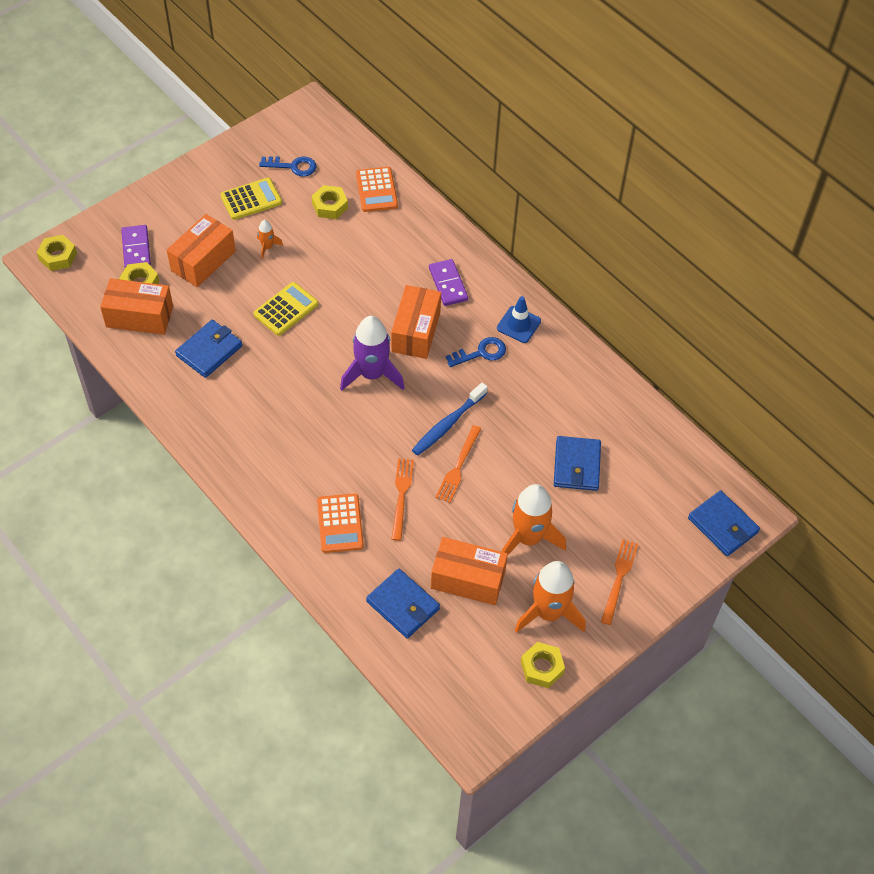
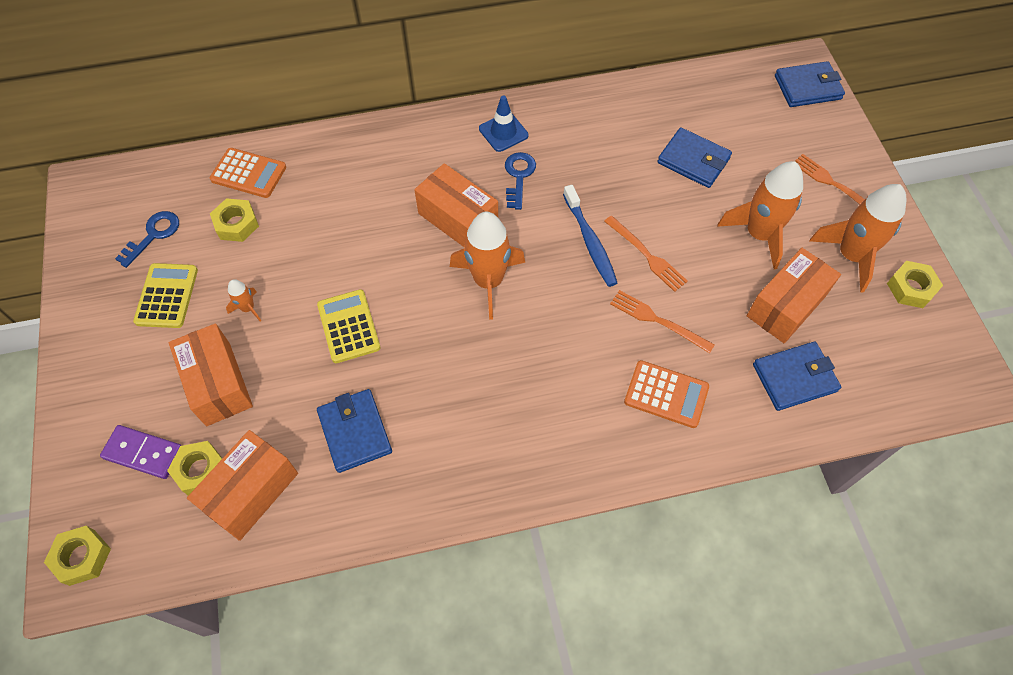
camera: 60 degrees left, 5 degrees up
(372, 374) = (488, 281): purple rocket -> orange rocket
(448, 284) = (416, 166): purple domino -> none

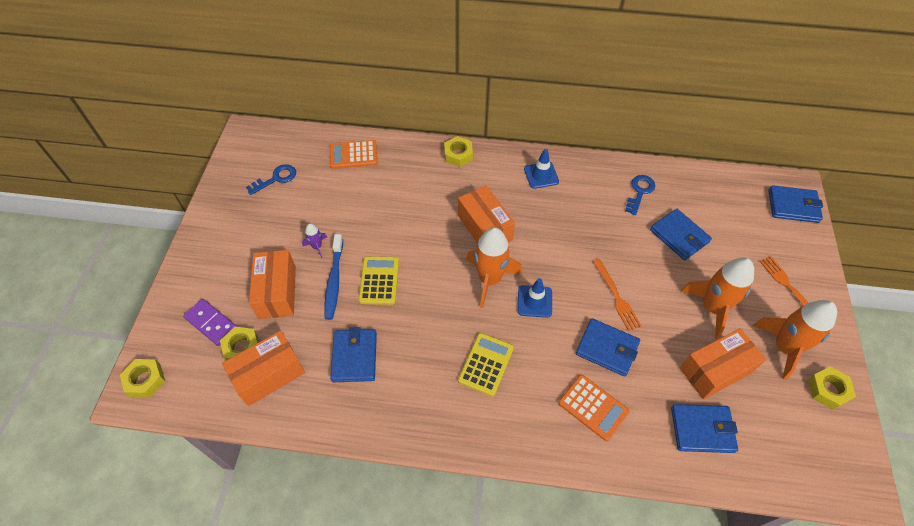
camera: 20 degrees right, 5 degrees down
(167, 296) = (268, 222): yellow calculator -> yellow calculator (486, 364)
(236, 224) = (332, 187): yellow nut -> yellow nut (458, 155)
(248, 173) = (353, 155): orange calculator -> orange calculator turned 135 degrees clockwise
(248, 308) = (317, 246): orange rocket -> purple rocket
(519, 176) = (540, 210): blue key -> blue key (640, 192)
(553, 291) = (534, 301): none -> blue traffic cone
(590, 241) = (576, 273): blue toothbrush -> blue toothbrush (334, 280)
(657, 320) = (607, 348): orange fork -> blue wallet

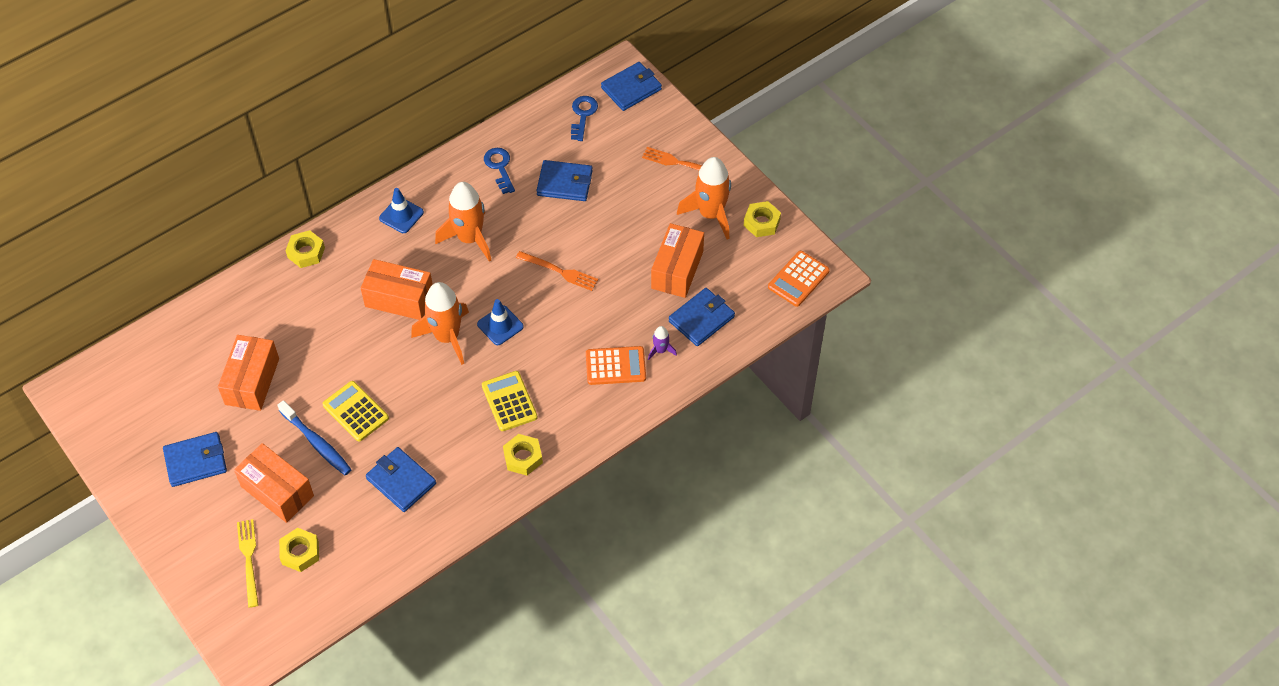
camera: 45 degrees left, 0 degrees up
(145, 380) = (247, 641): yellow nut -> yellow nut (523, 457)
(211, 323) = (249, 559): purple domino -> yellow fork
(269, 375) = (346, 550): orange box -> orange box (252, 381)
(276, 179) = (154, 406): blue key -> blue key (583, 115)
(317, 246) = (268, 430): purple rocket -> purple rocket (660, 350)
(353, 155) = (205, 328): orange calculator -> orange calculator (798, 279)
(607, 348) = (588, 316): blue wallet -> blue wallet (196, 461)
(712, 308) = (637, 223): orange rocket -> orange rocket (469, 238)

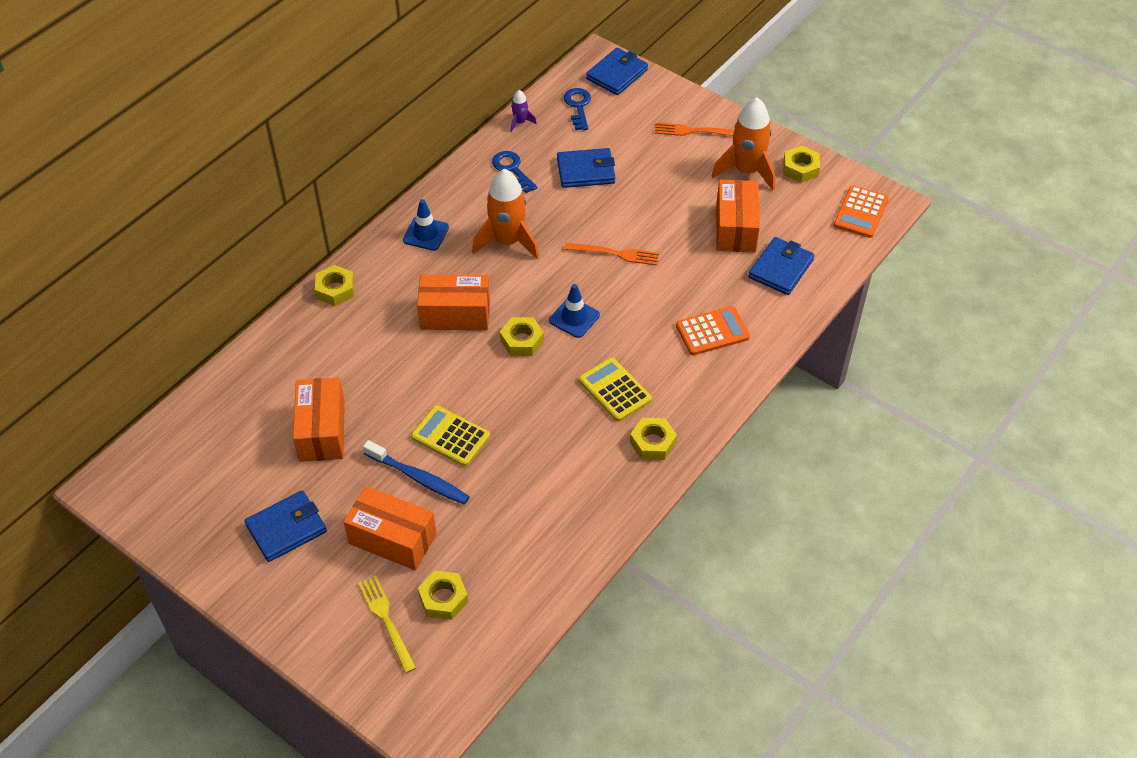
camera: 15 degrees left, 5 degrees down
(401, 481) = (529, 497): blue wallet -> none
(447, 337) = (522, 341): orange rocket -> yellow nut
(660, 350) = (752, 307): purple rocket -> purple rocket (520, 122)

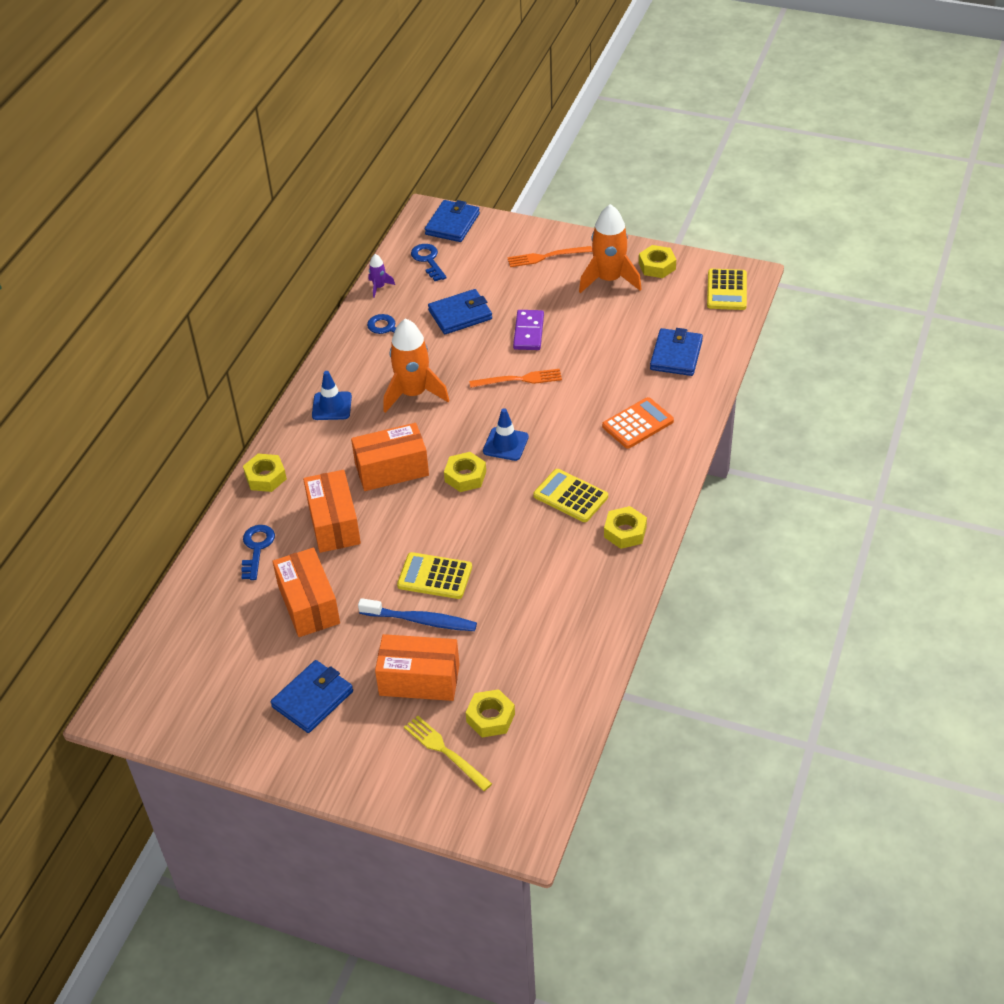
camera: 15 degrees left, 5 degrees down
(298, 360) = (257, 548): none -> blue key
(644, 206) = (529, 332): none -> purple domino
(735, 228) = (620, 331): orange box -> orange box (334, 523)
(860, 212) = (726, 290): orange calculator -> yellow calculator

